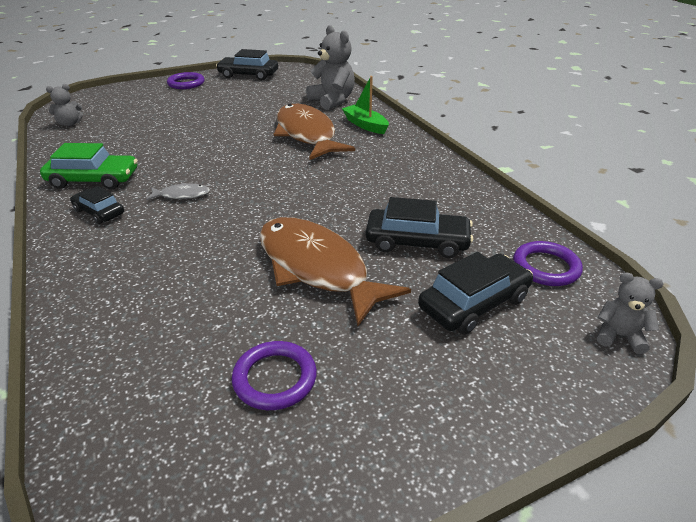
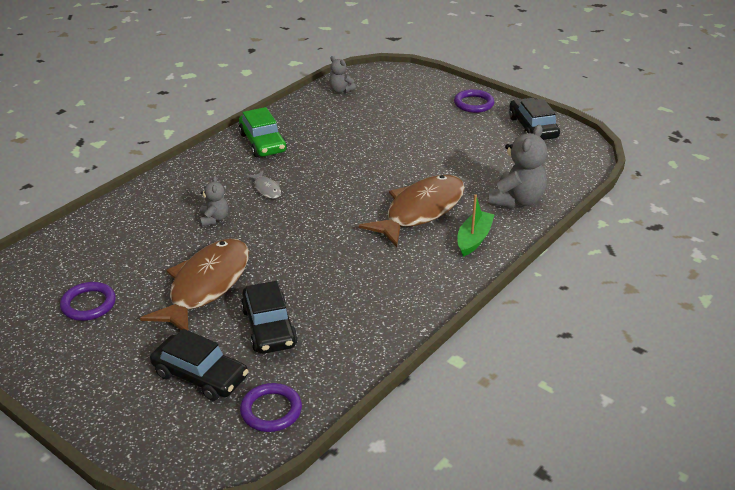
camera: 65 degrees right, 0 degrees up
(99, 212) = (222, 165): black car -> none
(619, 336) = (194, 463): grey teddy bear -> grey teddy bear (214, 219)

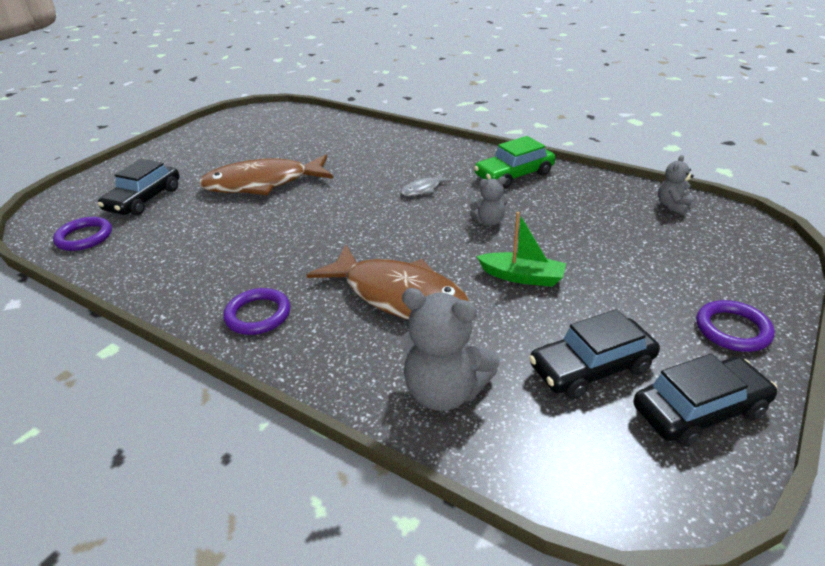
camera: 85 degrees right, 0 degrees up
(88, 304) = (246, 143): purple ring -> purple ring (258, 315)
(206, 286) = (262, 183): brown fish -> brown fish turned 150 degrees clockwise
(214, 219) = (365, 171): grey teddy bear -> grey teddy bear (489, 221)
(269, 327) = (195, 221): black car -> black car (591, 367)
(474, 239) = (337, 348): green boat -> green boat (522, 277)

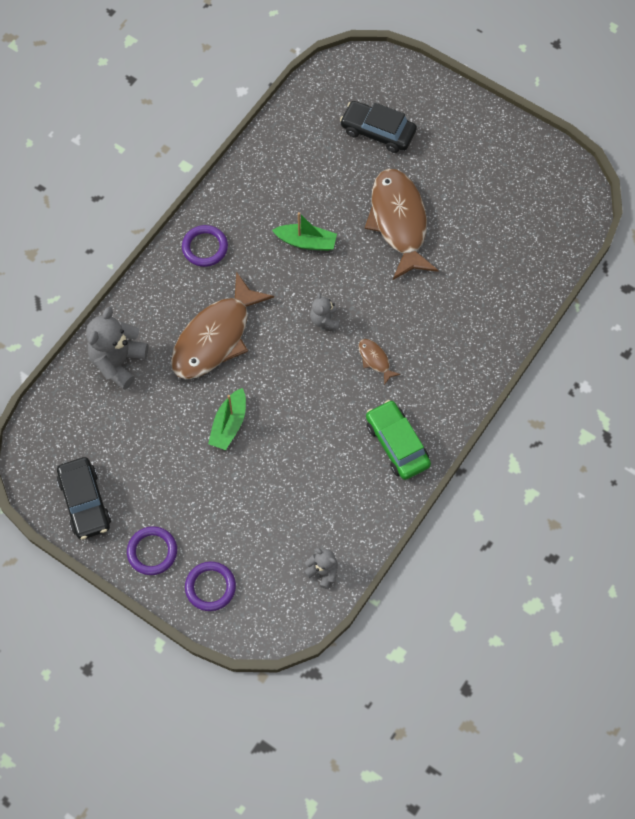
camera: 90 degrees right, 30 degrees up
(84, 237) = (319, 106): purple ring -> purple ring (210, 587)
(271, 236) = (306, 242): none -> green boat
(423, 189) = (375, 360): grey fish -> brown fish
(489, 221) = (312, 410): grey teddy bear -> grey teddy bear (324, 320)
(591, 367) = (128, 450): black car -> none

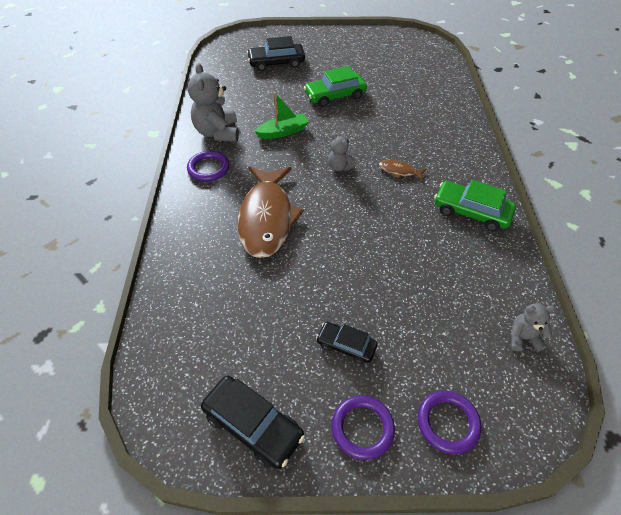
camera: 35 degrees left, 15 degrees down
(118, 361) = (194, 280): grey teddy bear -> grey teddy bear (218, 132)
(188, 490) = (346, 345): none -> black car
(229, 424) = (333, 272): green boat -> none
(399, 222) = (335, 96): brown fish -> green car

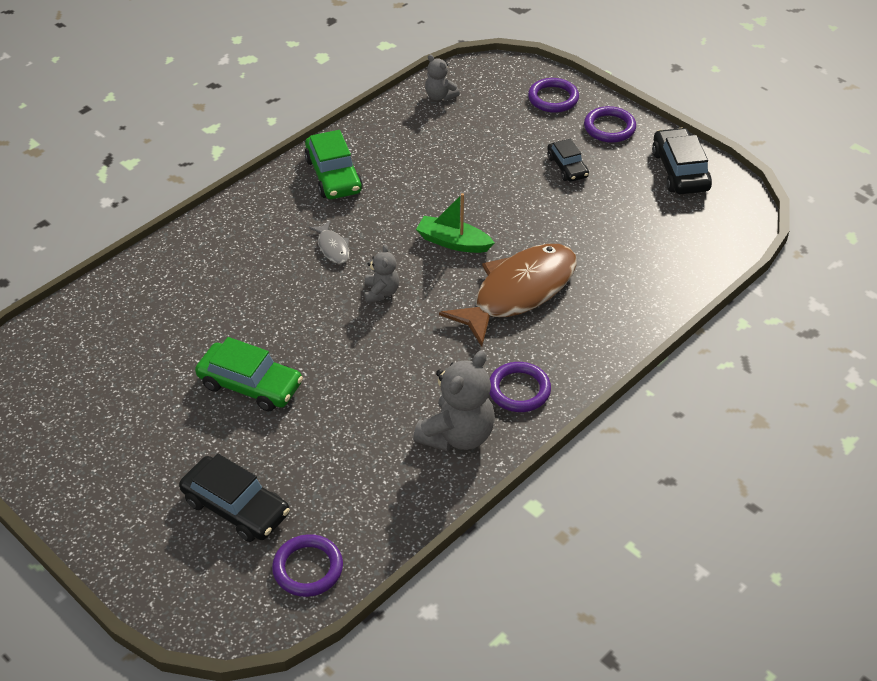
camera: 135 degrees left, 5 degrees down
(224, 64) = (308, 568): none -> purple ring
(283, 132) = (381, 378): green boat -> green boat (453, 242)
(399, 171) = (332, 247): brown fish -> grey fish

